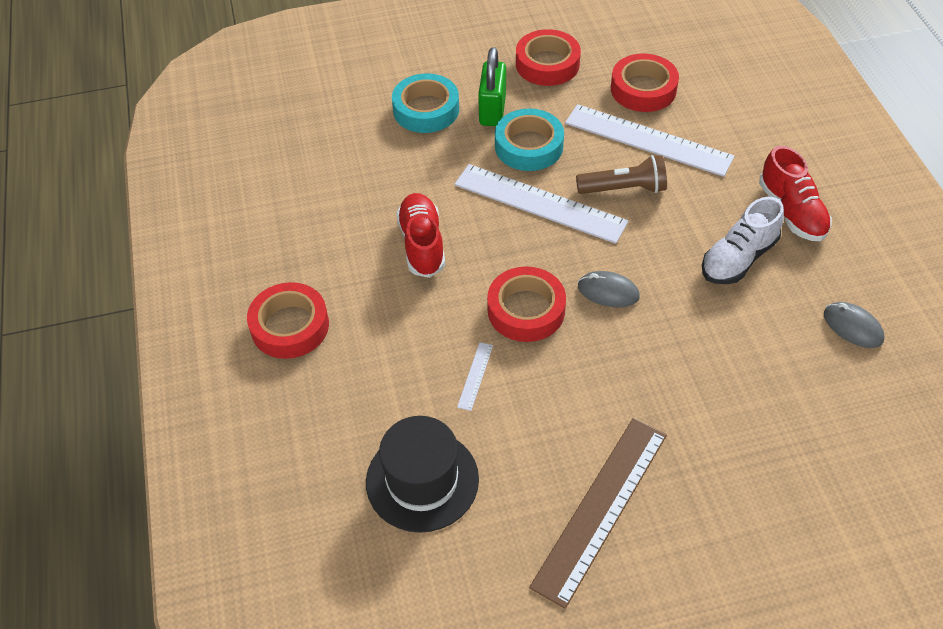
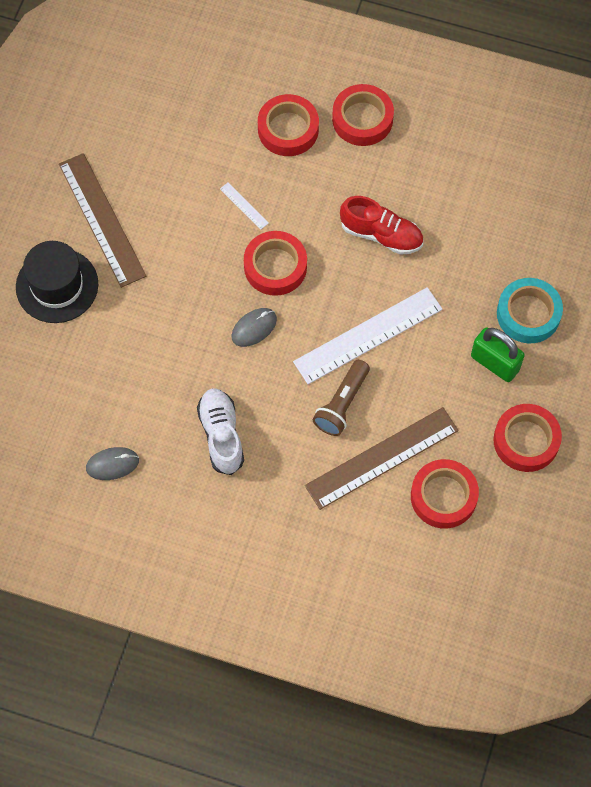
camera: 120 degrees right, 15 degrees up
(347, 387) = (288, 129): none -> red tape
(422, 480) = (190, 136): black hat -> black hat (57, 285)
(529, 146) = (434, 365): turquoise tape -> none
(648, 140) = (381, 458): white ruler -> brown ruler
(791, 212) = (236, 508): red shoe -> none

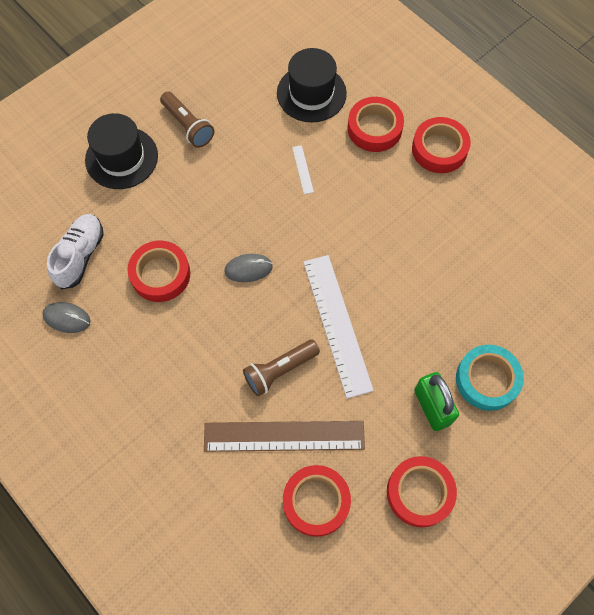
camera: 30 degrees right, 0 degrees up
(102, 219) = (188, 126): brown ruler -> brown flashlight
(204, 124) = (311, 93): none -> black hat
(221, 435) = (166, 342): white shoe -> white shoe (80, 256)
(275, 267) = (297, 229): red tape -> red tape (160, 274)
(368, 335) = (337, 324): white ruler -> white ruler turned 75 degrees clockwise
(381, 234) = (399, 247): red shoe -> none

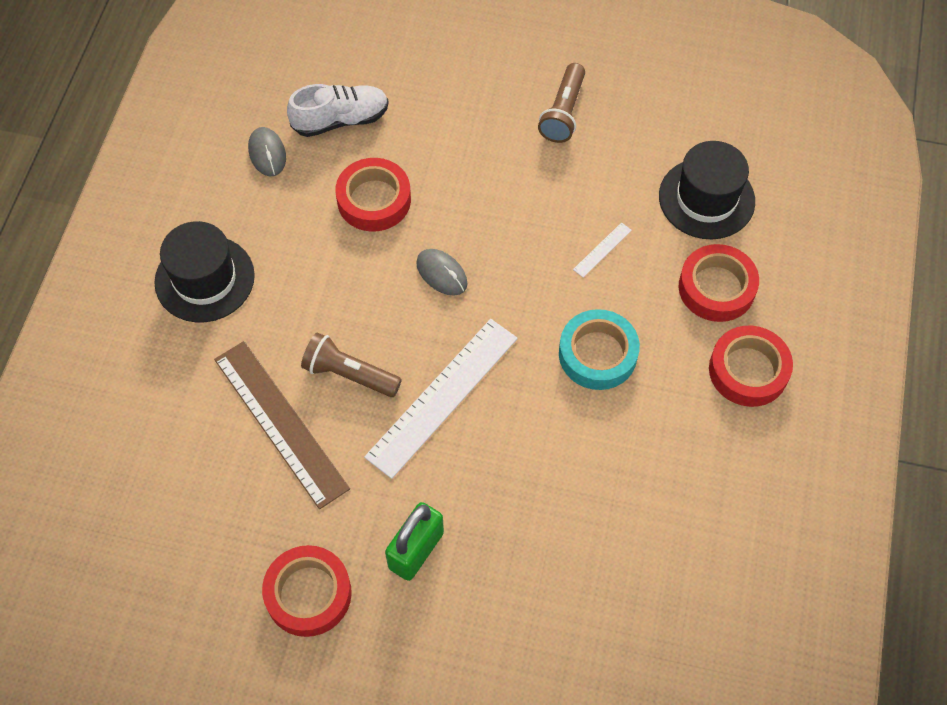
camera: 55 degrees right, 5 degrees down
(121, 158) = (476, 81): black hat -> black hat (204, 279)
(316, 501) = (231, 496): red tape -> none
(487, 380) = (490, 590): turquoise tape -> turquoise tape (597, 354)

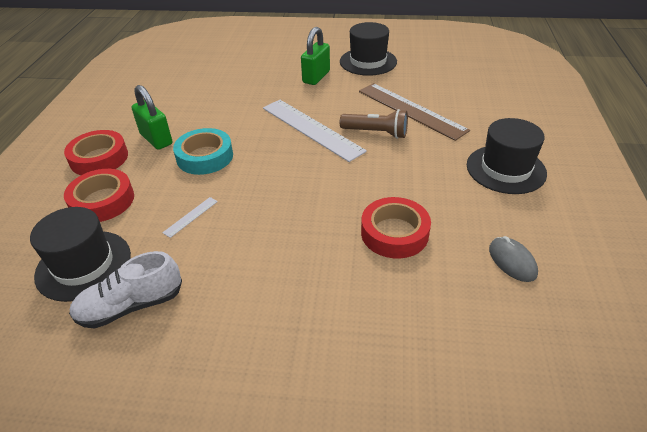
camera: 175 degrees right, 20 degrees down
(308, 594) = (368, 62): red tape -> black hat
(341, 120) = (455, 301): white shoe -> white shoe (131, 306)
(441, 273) = (323, 189): grey mouse -> none
(442, 397) = (311, 129): white ruler -> white ruler turned 75 degrees counterclockwise
(563, 113) = (213, 336): brown flashlight -> none
(675, 403) = (156, 139): none -> green padlock

